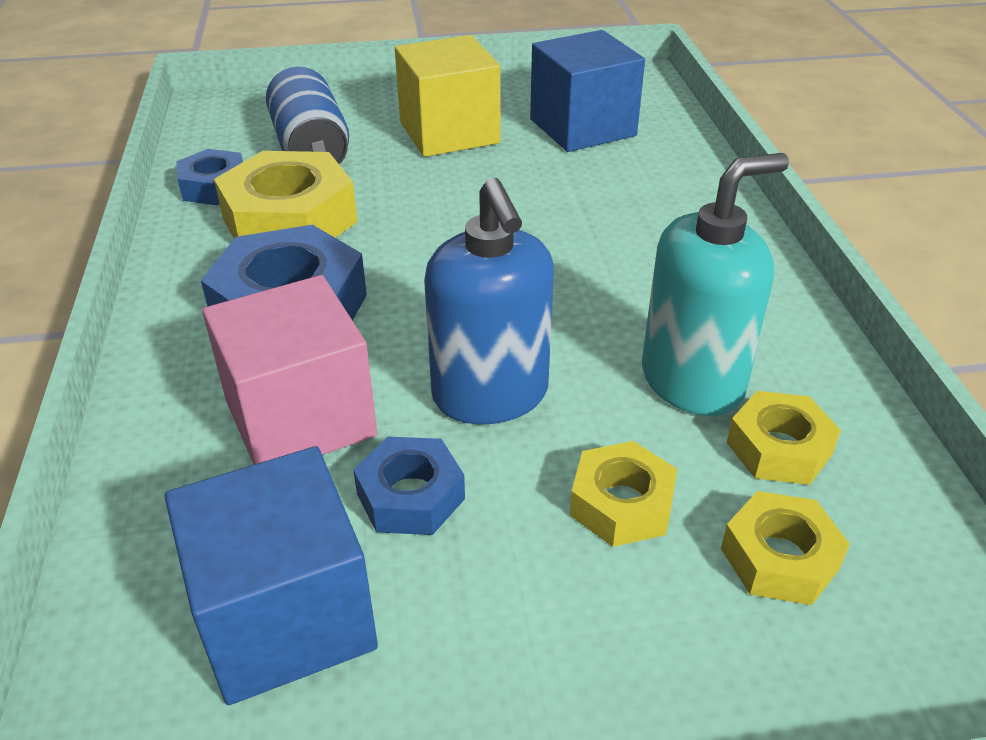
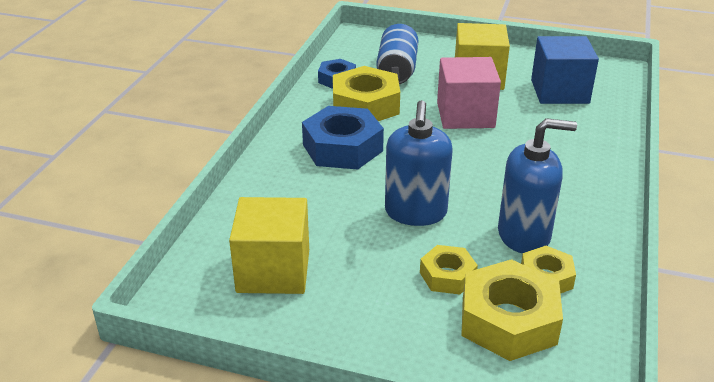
camera: 25 degrees right, 5 degrees down
(285, 617) = (273, 270): blue cube -> yellow cube
(300, 418) = (321, 197): pink cube -> pink cube (465, 115)
(411, 496) = (352, 243): blue nut -> none
(692, 381) = (524, 235): turquoise soap dispenser -> blue soap dispenser
(780, 558) = (508, 320): yellow nut -> yellow nut, size x1.78

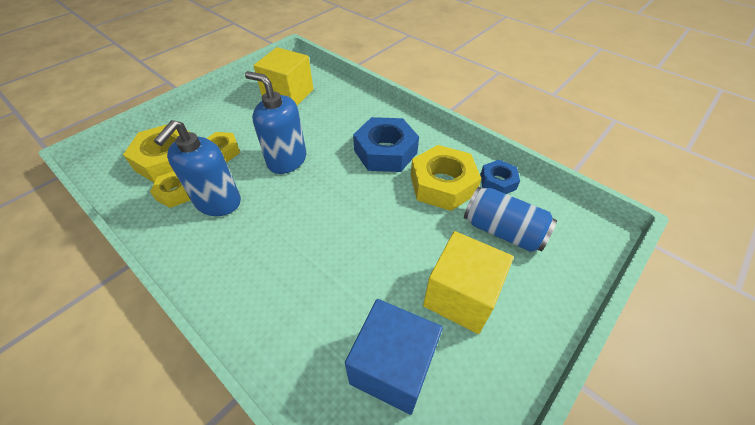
camera: 115 degrees right, 15 degrees up
(465, 115) = (390, 245): pink cube -> none

